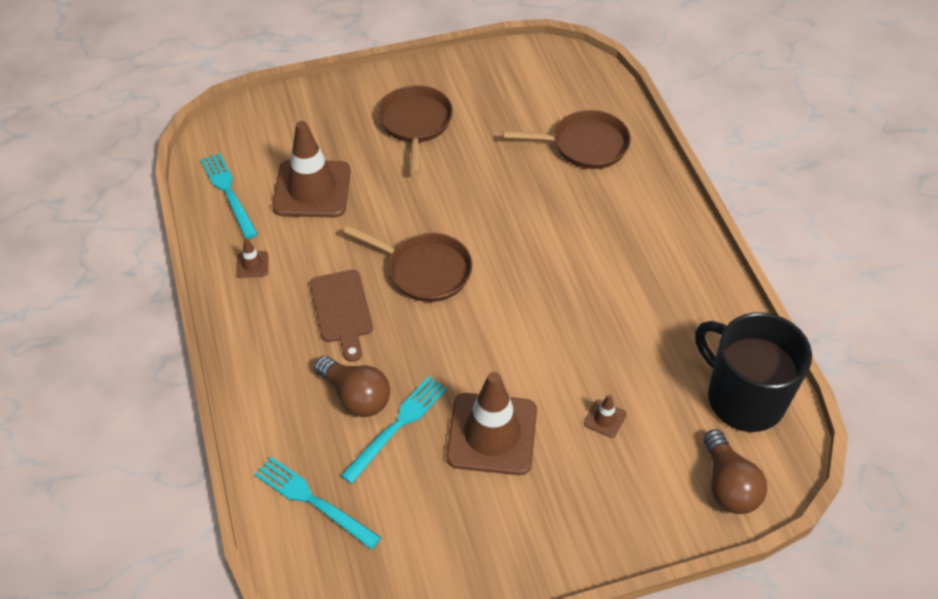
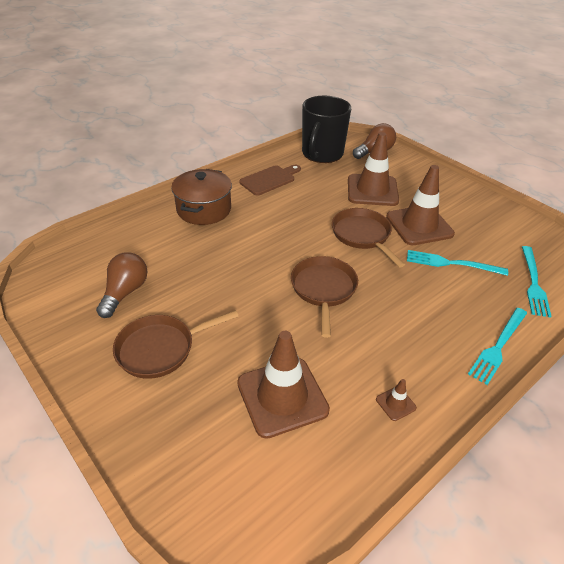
camera: 115 degrees left, 10 degrees down
(228, 192) = (326, 472): turquoise fork -> turquoise fork (498, 346)
(342, 310) = (392, 322): brown cutting board -> brown cutting board (269, 180)
(356, 396) = (451, 289): brown light bulb -> brown light bulb (125, 292)
(584, 145) = (151, 242): brown pan -> brown pan (363, 235)
(605, 419) = (372, 190): brown traffic cone -> brown traffic cone, size x2.44
(632, 206) = (204, 209): none -> brown pot

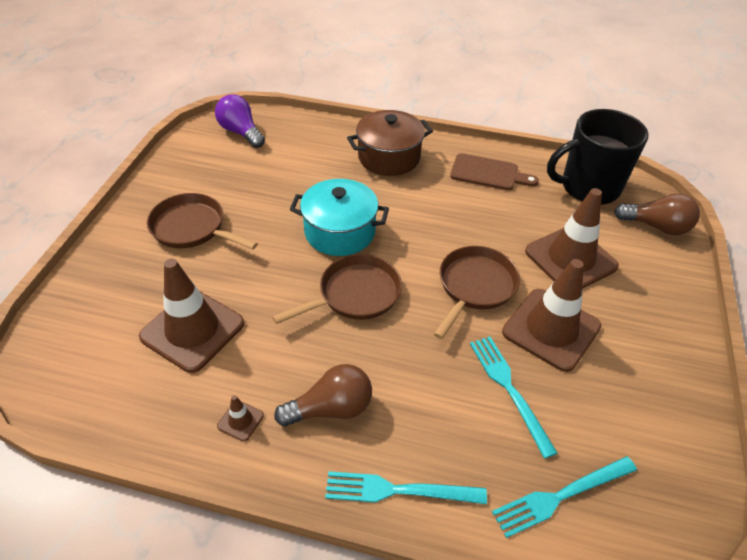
camera: 55 degrees right, 5 degrees up
(72, 268) = (241, 132): none -> purple light bulb
(125, 292) = (238, 174): brown light bulb -> brown light bulb (331, 408)
(255, 268) = (340, 232): none -> turquoise pot

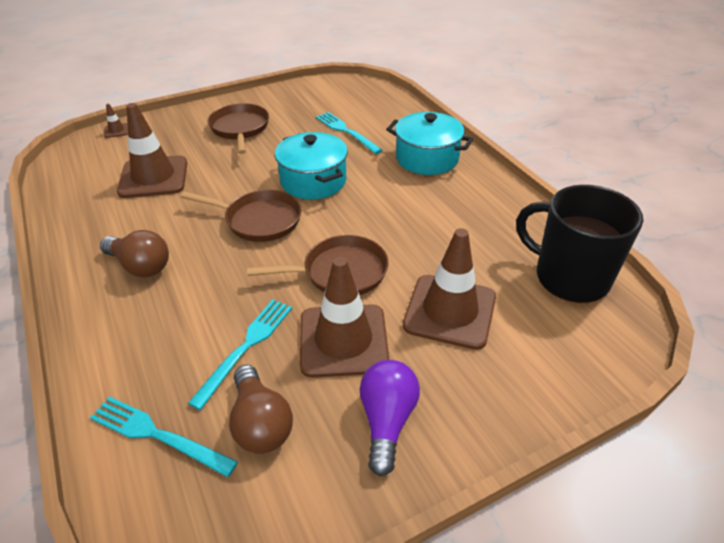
camera: 50 degrees right, 5 degrees down
(240, 420) = (97, 235): brown traffic cone -> brown traffic cone (116, 131)
(241, 132) = (354, 94): purple light bulb -> purple light bulb (387, 420)
(389, 157) = (427, 158): brown pot -> turquoise pot
(398, 490) = (93, 336): turquoise fork -> turquoise fork (346, 131)
(488, 173) = (489, 212): brown cutting board -> none
(656, 226) = (586, 351): brown light bulb -> brown light bulb (260, 423)

